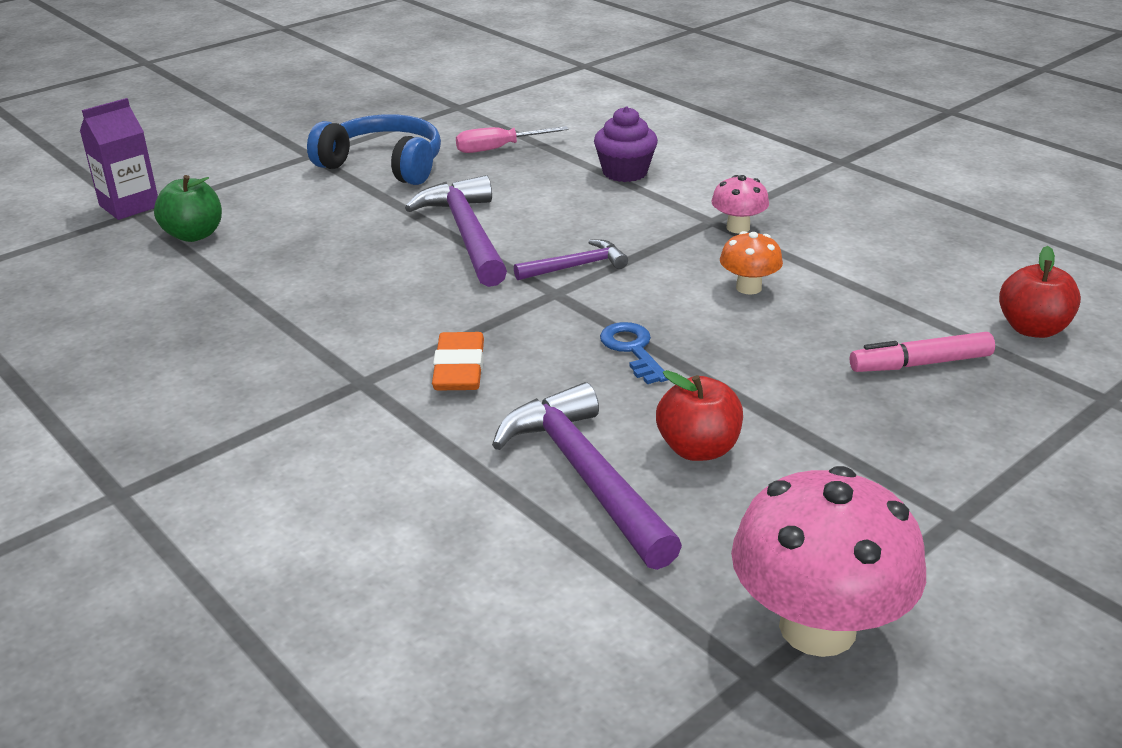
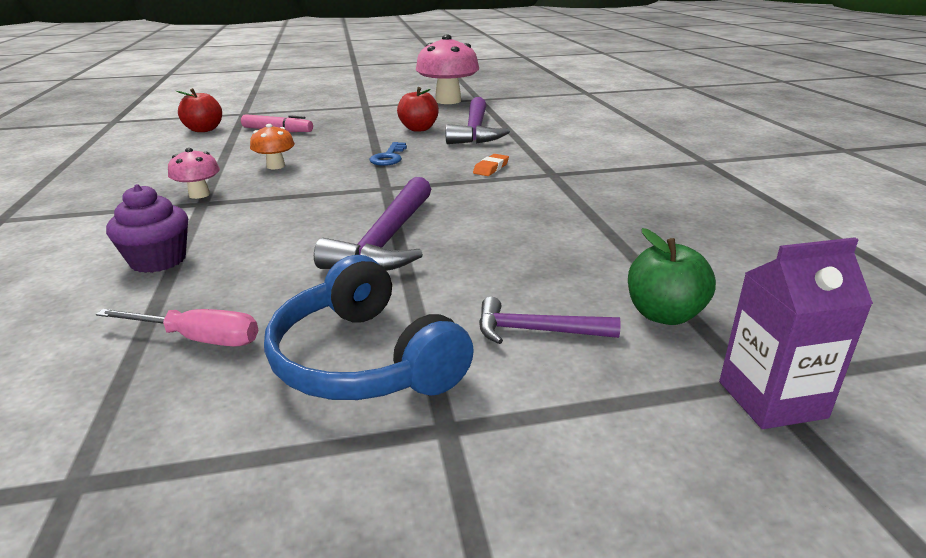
camera: 150 degrees left, 5 degrees down
(459, 368) = (491, 168): orange eraser -> orange eraser, size x0.66
(576, 266) = (347, 198): purple hammer -> purple hammer (536, 331)

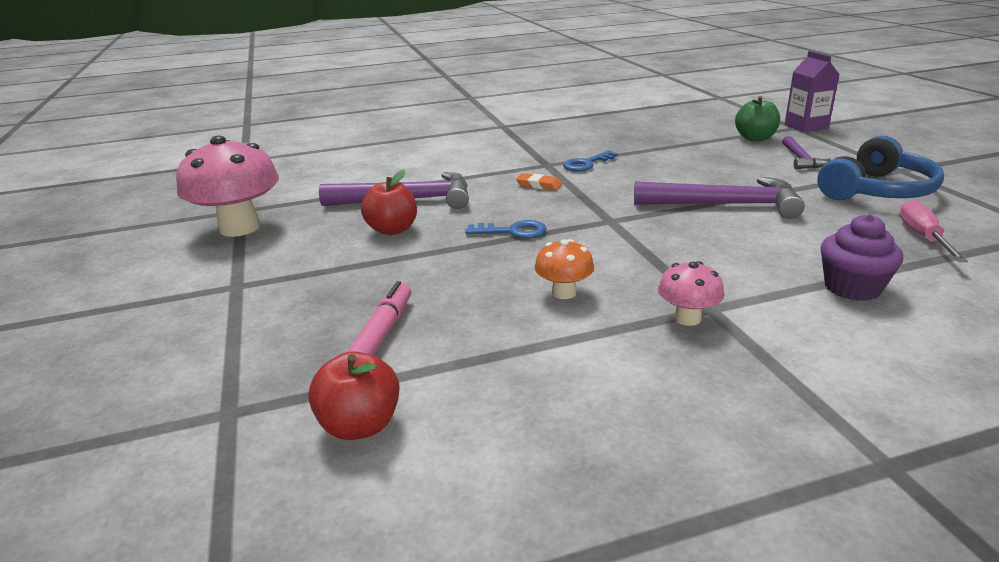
camera: 95 degrees left, 0 degrees up
(550, 190) = (586, 164): none -> blue key

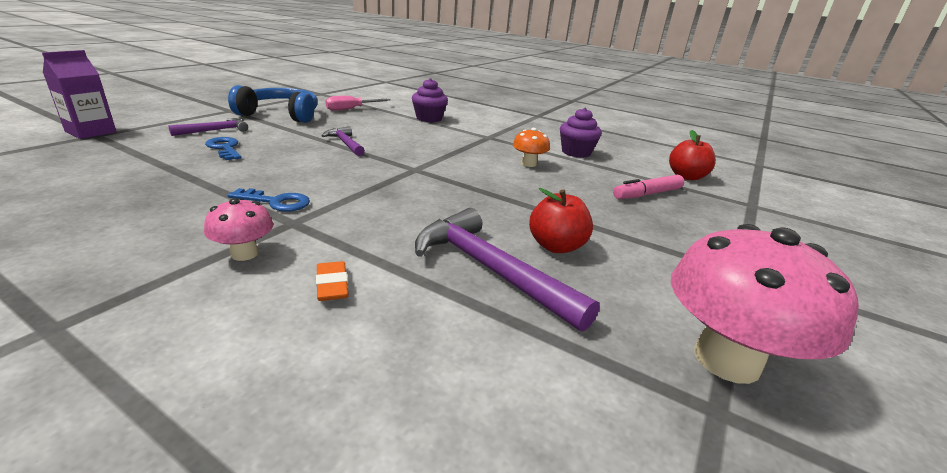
camera: 135 degrees left, 0 degrees up
(513, 231) = (479, 195): blue key -> blue key (225, 148)
(538, 185) = (366, 210): orange eraser -> orange eraser (332, 285)
(571, 363) = (576, 152): none -> purple cupcake
(687, 318) = (505, 139): pink mushroom -> pink mushroom (244, 254)
(725, 205) = (345, 143): purple hammer -> purple hammer, size x0.55
(755, 138) = (144, 146): green apple -> none

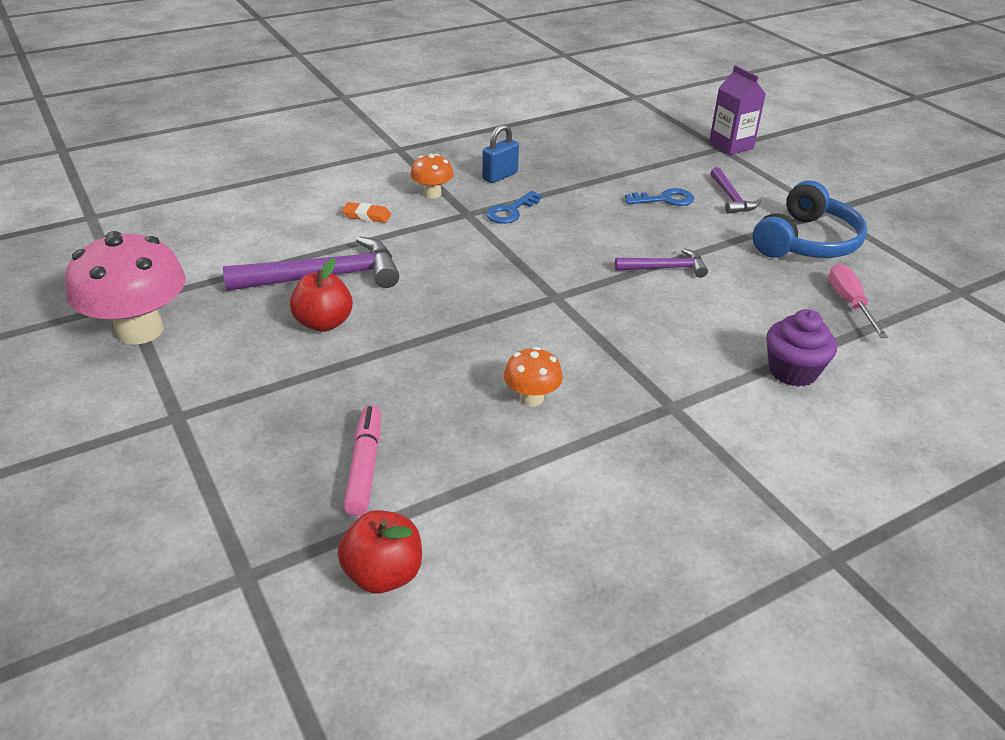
camera: 120 degrees right, 10 degrees up
(178, 221) = (500, 176): none -> blue padlock
(244, 254) = (432, 193): pink mushroom -> orange mushroom
(576, 152) = (559, 483): purple cupcake -> none

